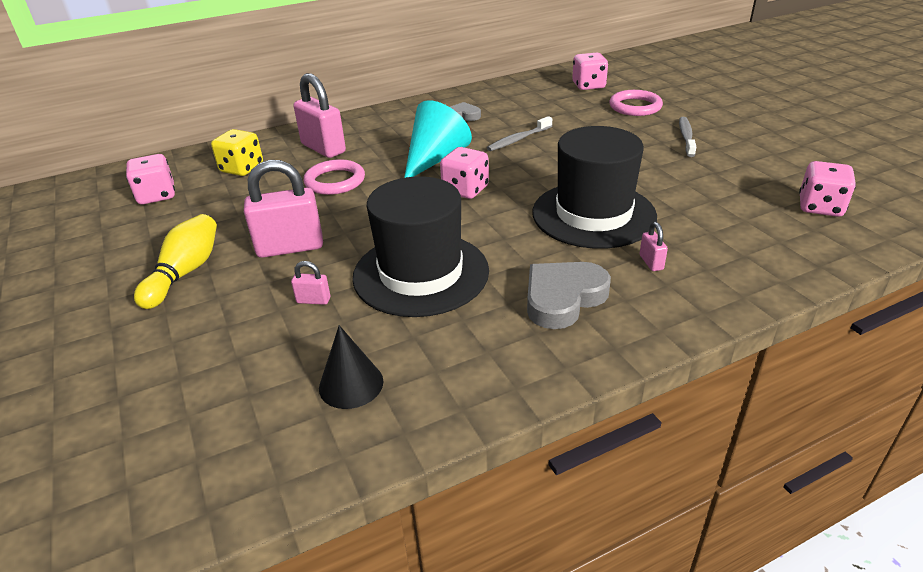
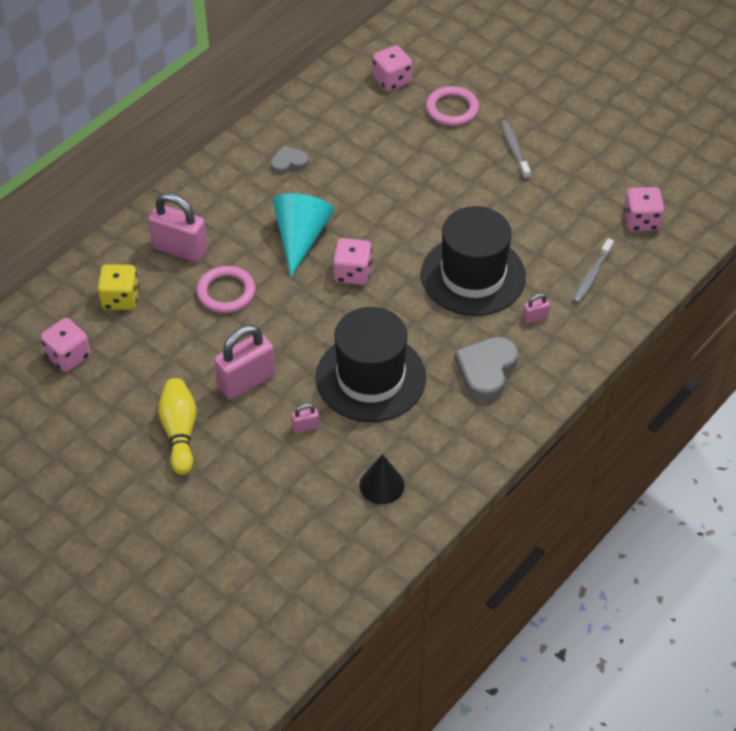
camera: 25 degrees left, 15 degrees up
(518, 139) = (363, 189): grey toothbrush -> grey toothbrush (591, 276)
(651, 262) = (535, 317): pink padlock -> pink padlock turned 75 degrees counterclockwise

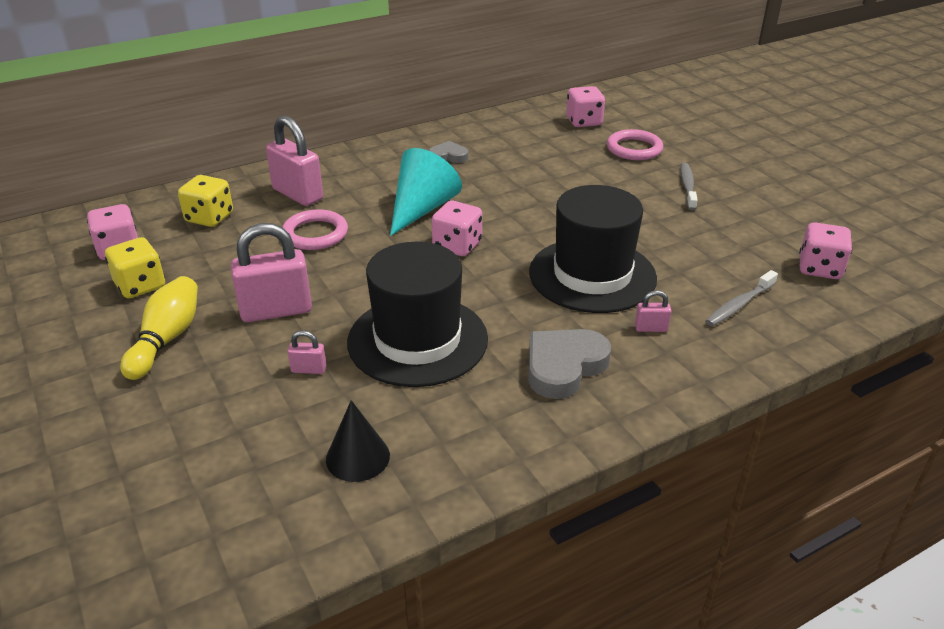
camera: 20 degrees right, 15 degrees down
(118, 388) = (140, 286): none -> yellow dice

